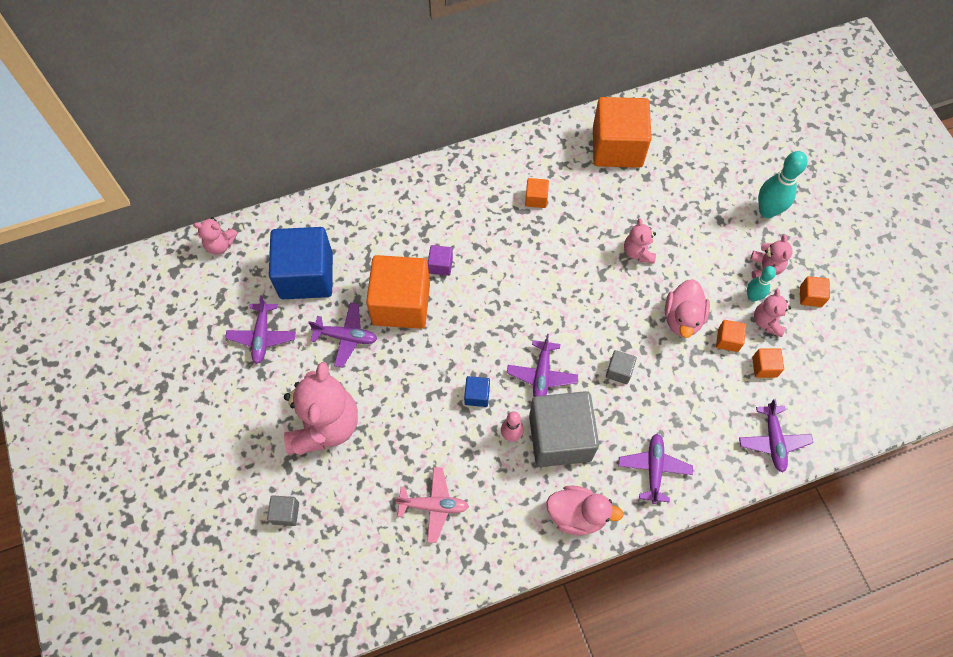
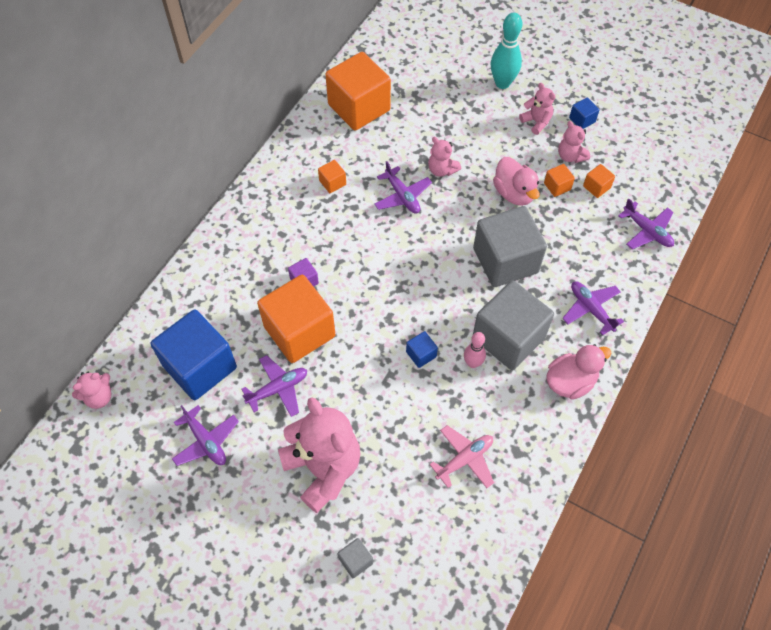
camera: 40 degrees left, 5 degrees down
(542, 375) = (454, 304): purple plane -> purple plane (402, 196)
(619, 371) = (505, 260): grey cube -> grey cube, size x2.39
(752, 296) = (546, 146): turquoise bowling pin -> none
(810, 296) = (582, 120): orange cube -> blue cube

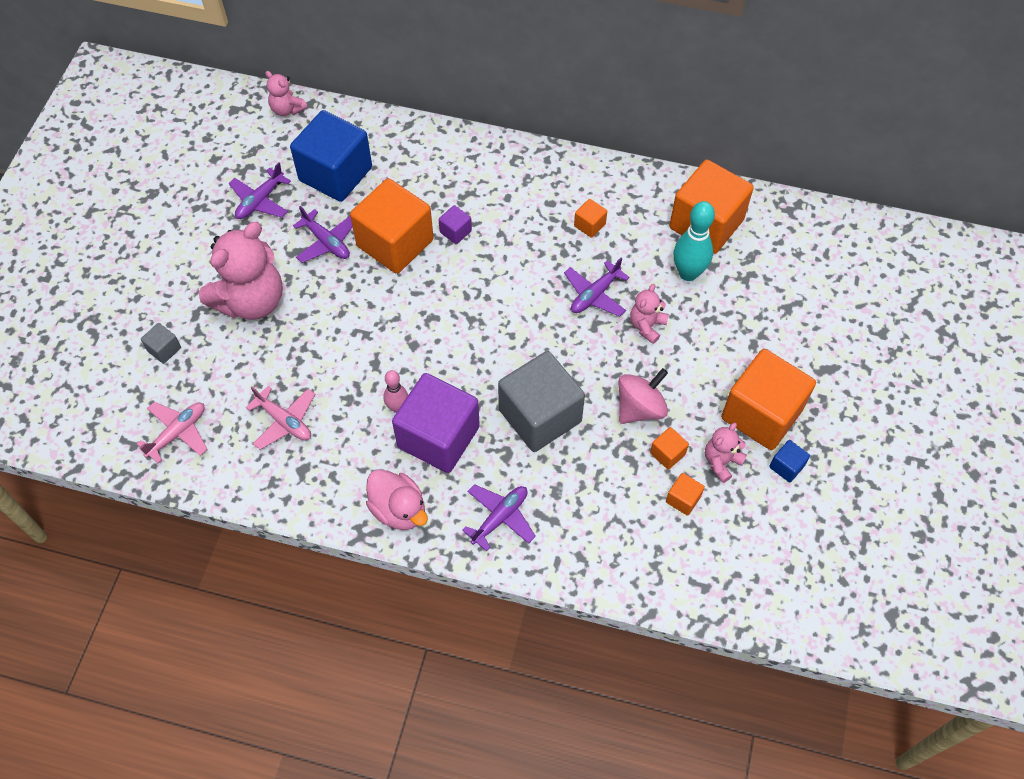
camera: 75 degrees right, 0 degrees up
(421, 354) = (396, 356): blue cube -> none
(455, 559) = (177, 433): none -> pink plane
(502, 83) = (809, 364): turquoise bowling pin -> turquoise bowling pin (688, 273)
(508, 338) = (438, 437): grey cube -> purple cube
(514, 193) = (640, 408): pink duck -> pink spinning top
(536, 122) = (761, 414): pink teddy bear -> orange cube
(647, 231) = (634, 568): purple plane -> none

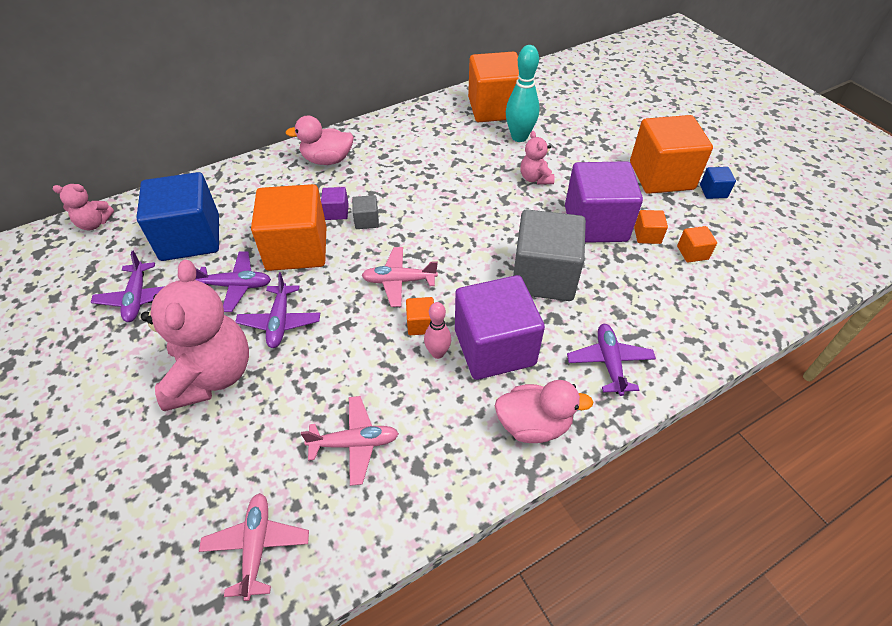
camera: 45 degrees left, 10 degrees down
(164, 349) = (159, 483): grey cube -> grey cube (366, 221)
(434, 330) = (399, 281): none -> pink plane
(502, 173) = (327, 160): none -> pink duck
(589, 225) = (425, 151): orange cube -> orange cube (421, 324)
(595, 294) = (481, 184): purple plane -> purple plane (280, 321)
(640, 408) = (595, 223): pink spinning top -> purple cube
(721, 461) = (680, 216): pink teddy bear -> none

